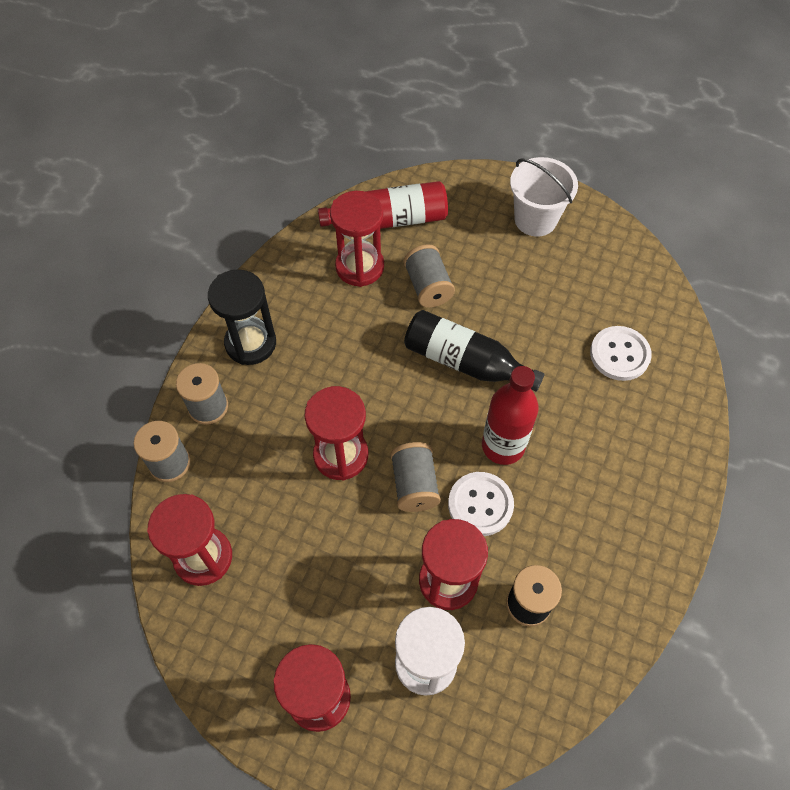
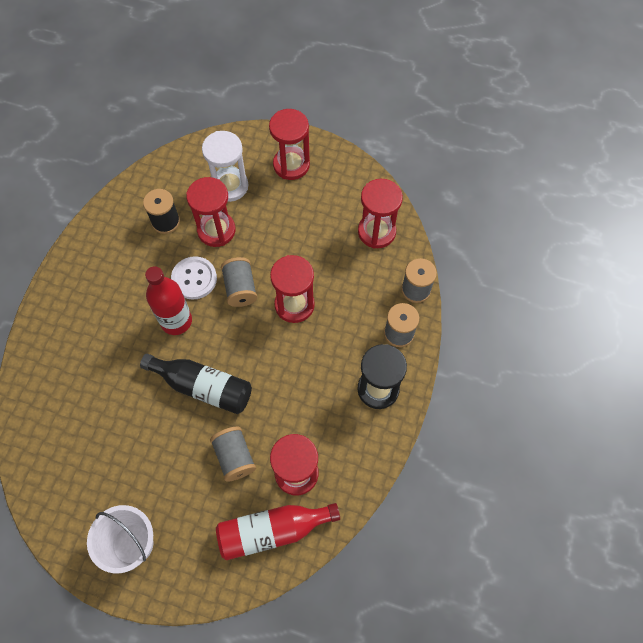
camera: 175 degrees right, 5 degrees up
(619, 354) = (76, 404): white button -> none

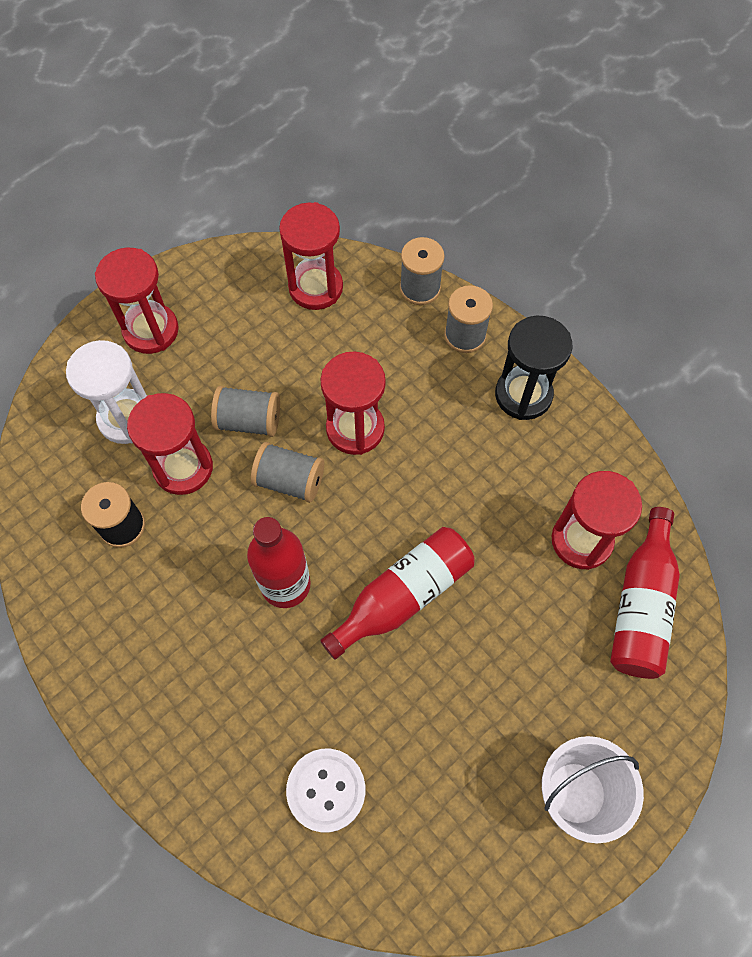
camera: 60 degrees left, 0 degrees up
(194, 278) = (237, 531): white button -> white button (326, 790)
(203, 387) = (403, 596): black bottle -> red bottle
(234, 457) = (521, 603): grey spool -> grey spool (249, 421)

